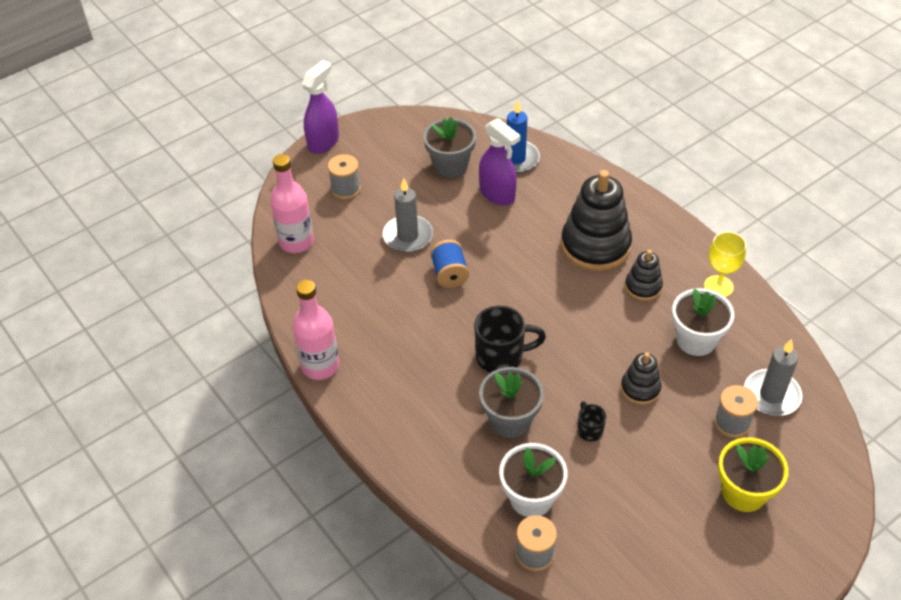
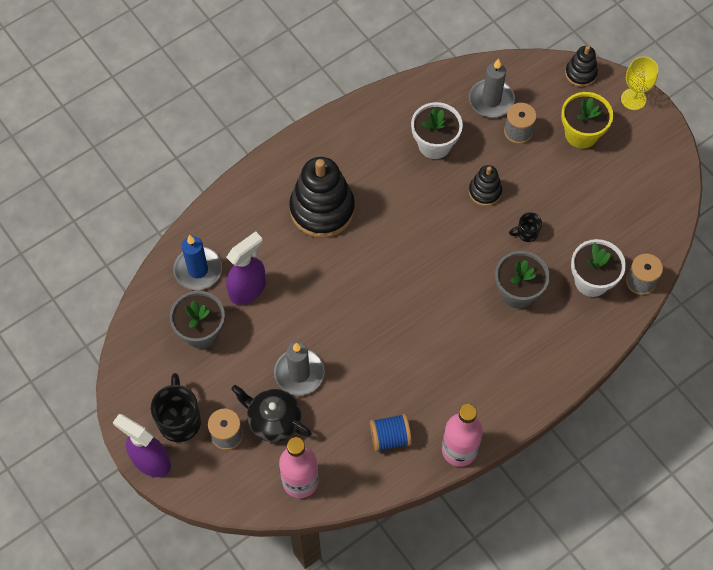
camera: 90 degrees left, 15 degrees up
(359, 220) = (273, 420): none -> black teapot
(450, 274) = (351, 336): blue spool -> blue spool (390, 437)
(501, 356) = (450, 295): black mug -> black mug (179, 420)
(643, 287) = (374, 176): black stacking toy -> black stacking toy (580, 73)
(718, 286) = (376, 119): yellow goblet -> yellow goblet (633, 99)

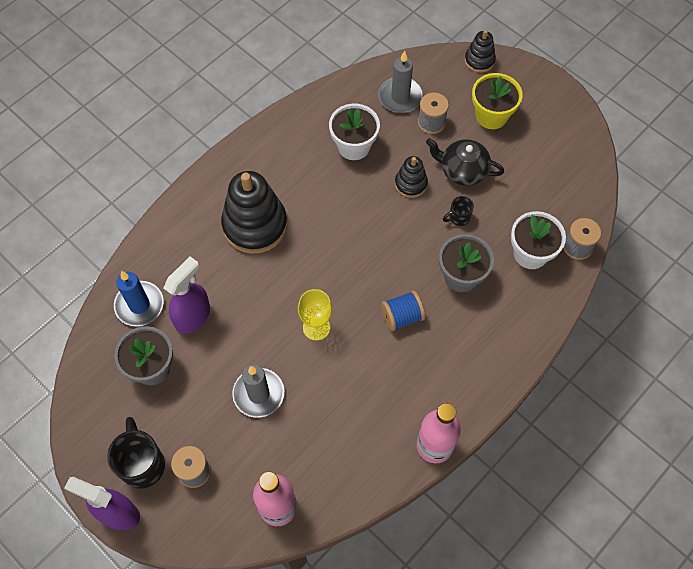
camera: 10 degrees left, 0 degrees up
(273, 420) = (240, 447): black teapot -> black teapot (462, 170)
(390, 437) = (362, 445): blue spool -> blue spool (402, 316)
(633, 99) = (533, 77): yellow goblet -> yellow goblet (316, 327)

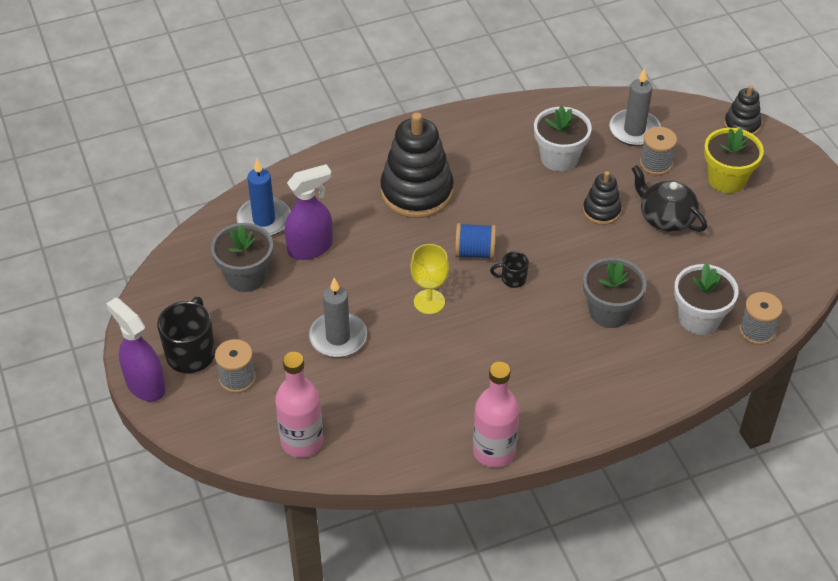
camera: 25 degrees right, 15 degrees down
(402, 316) = (524, 324): blue spool -> blue spool (474, 252)
(458, 217) = (637, 258): black mug -> black mug (512, 279)

